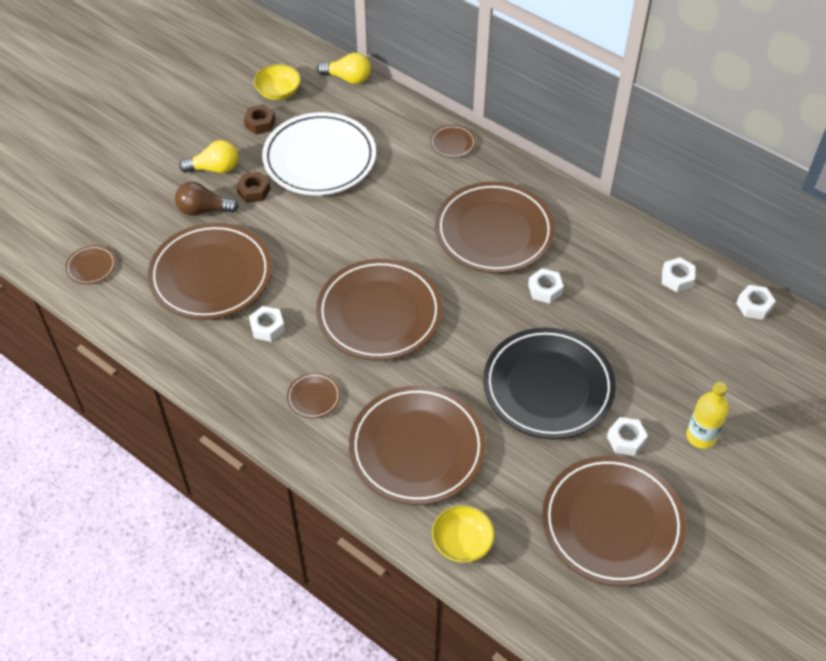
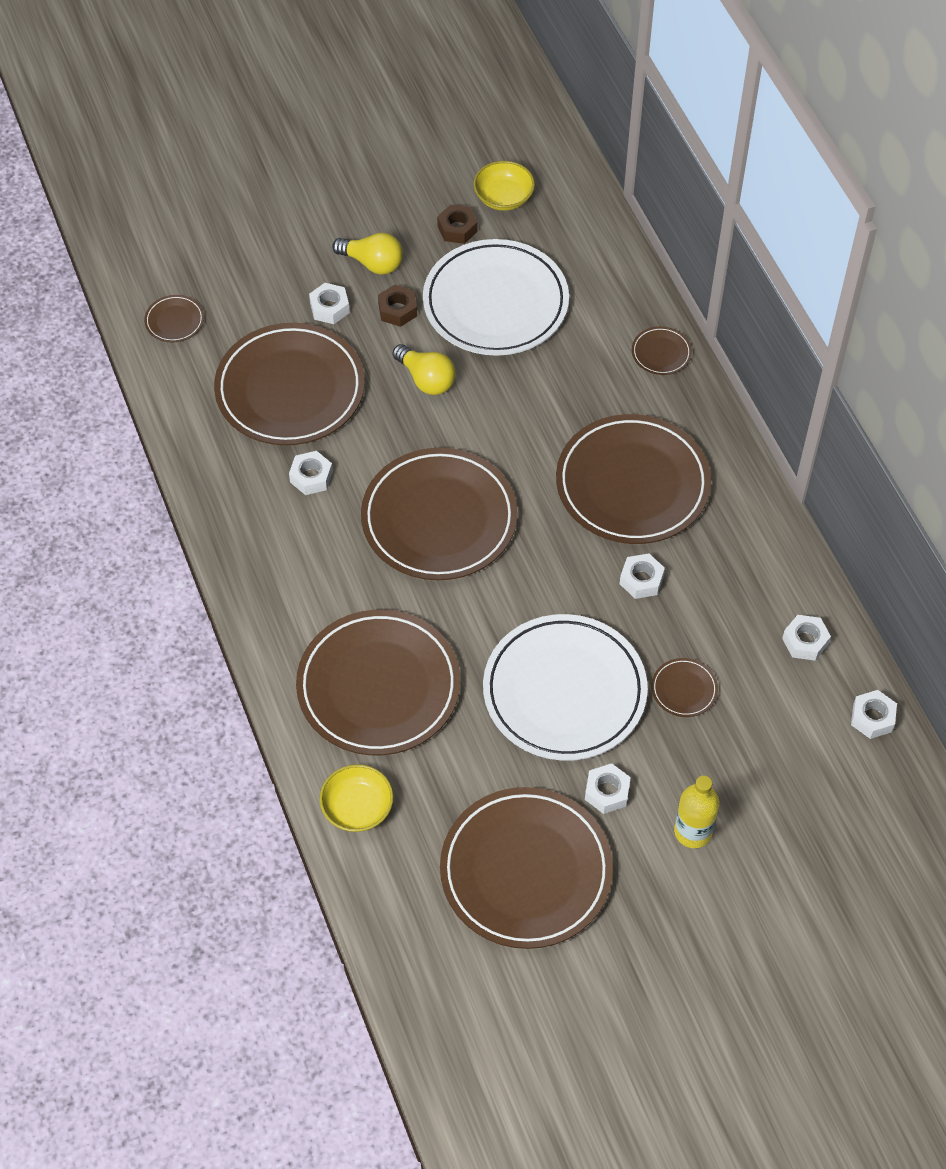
camera: 30 degrees right, 5 degrees up
(203, 210) = (329, 308): brown light bulb -> white nut
(313, 397) = (309, 578): brown plate -> brown plate (684, 689)
(348, 78) = (595, 215): yellow light bulb -> yellow light bulb (426, 379)
(548, 387) = (564, 691): black plate -> white plate

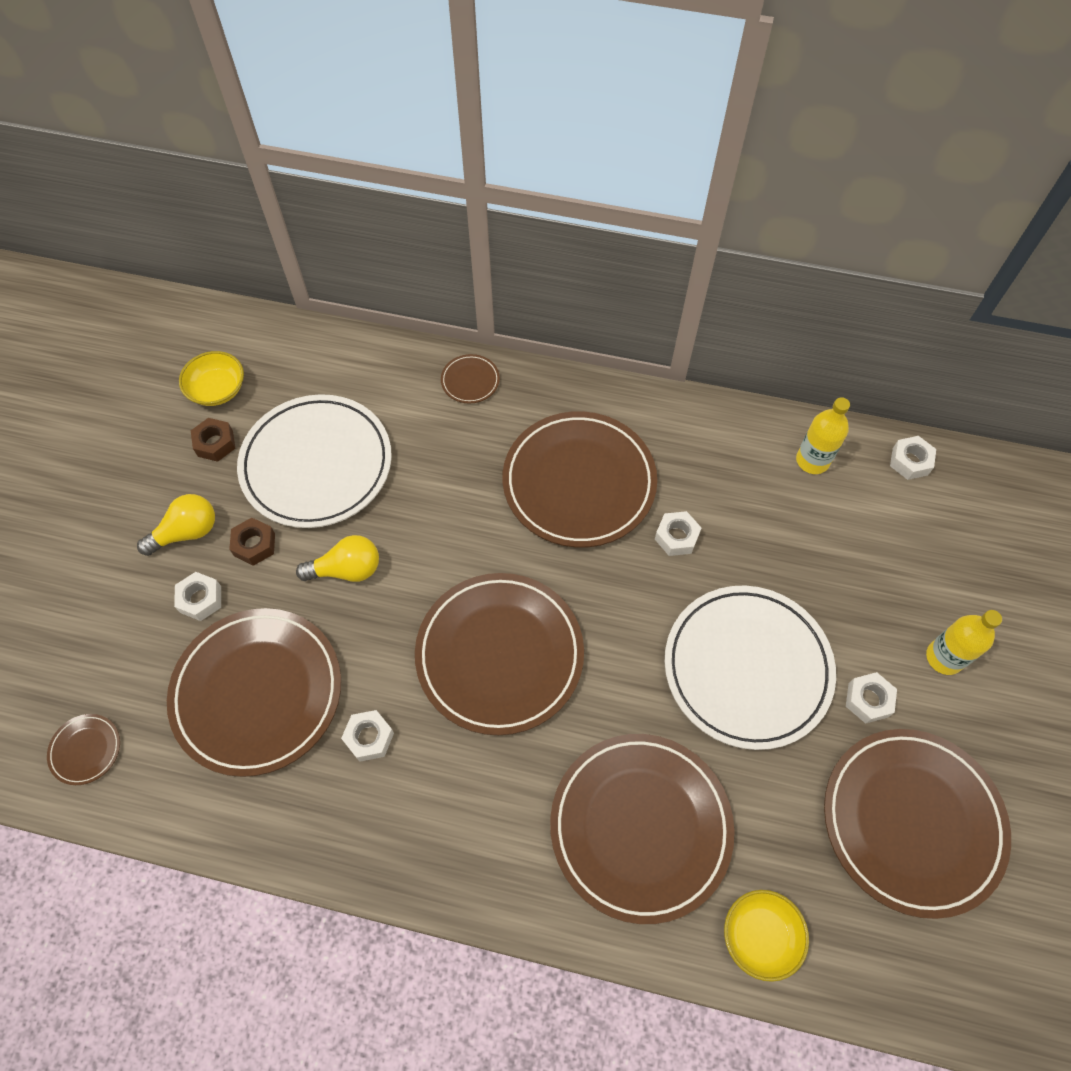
camera: 55 degrees left, 5 degrees up
(684, 689) = (803, 574): brown plate -> none
(805, 641) = (812, 460): white nut -> yellow bottle

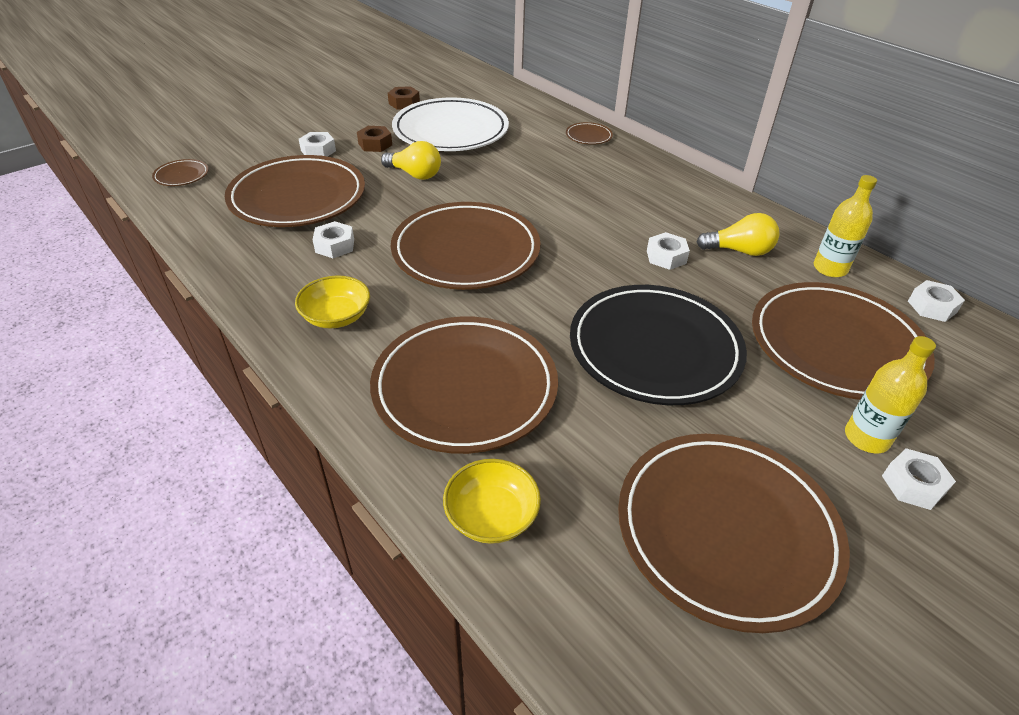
camera: 35 degrees right, 20 degrees down
(187, 532) = (345, 125): yellow light bulb -> yellow light bulb (739, 251)
(217, 389) = (431, 87): yellow bowl -> yellow bowl (336, 317)
(579, 482) = (616, 203): brown plate -> brown plate (835, 345)
(747, 668) = (654, 349): white plate -> black plate
(868, 700) = (755, 424): white nut -> white nut (913, 485)

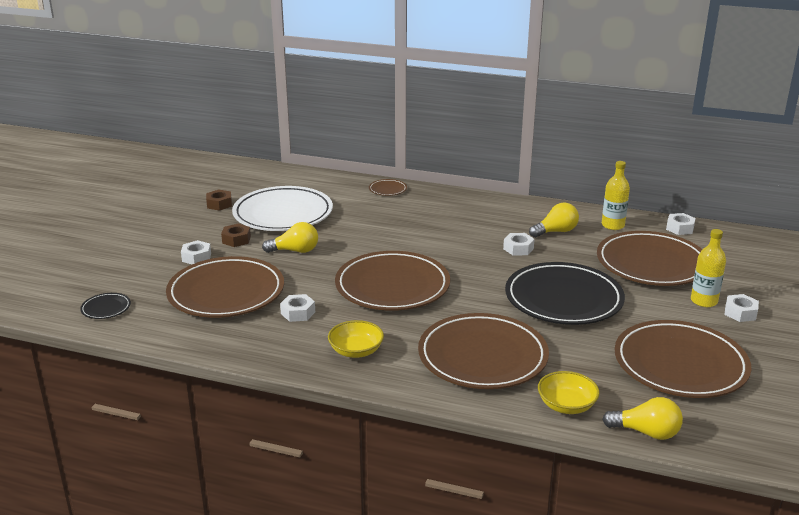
camera: 30 degrees left, 15 degrees down
(181, 175) = (106, 308): brown plate -> black plate
(557, 626) = (646, 432): none -> yellow light bulb

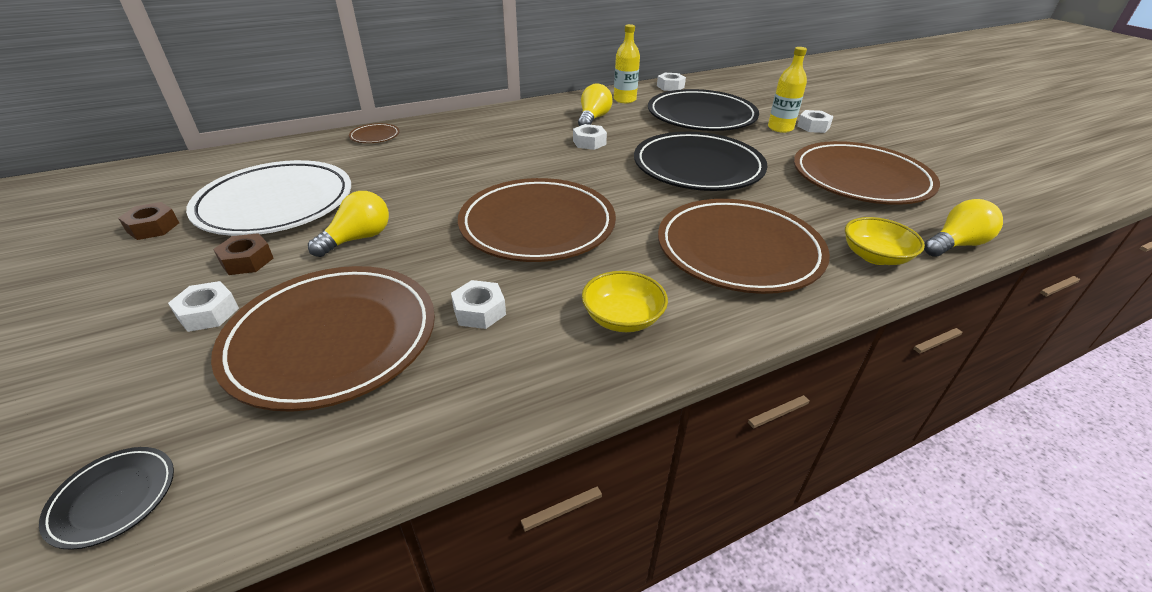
camera: 45 degrees left, 10 degrees up
(651, 264) = (701, 116): brown plate -> black plate

